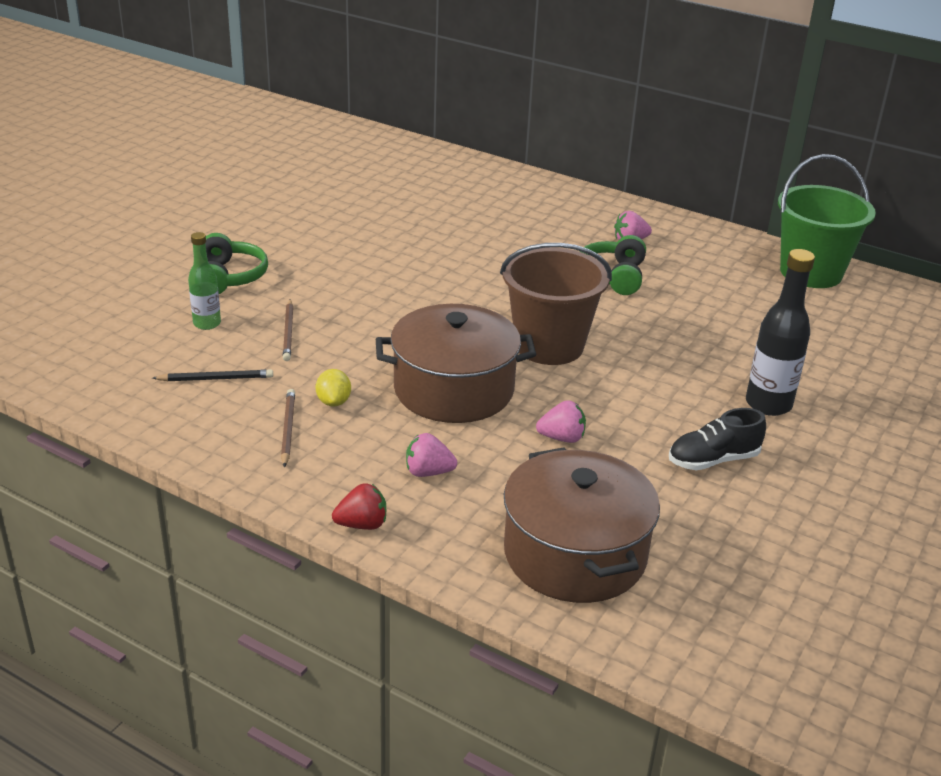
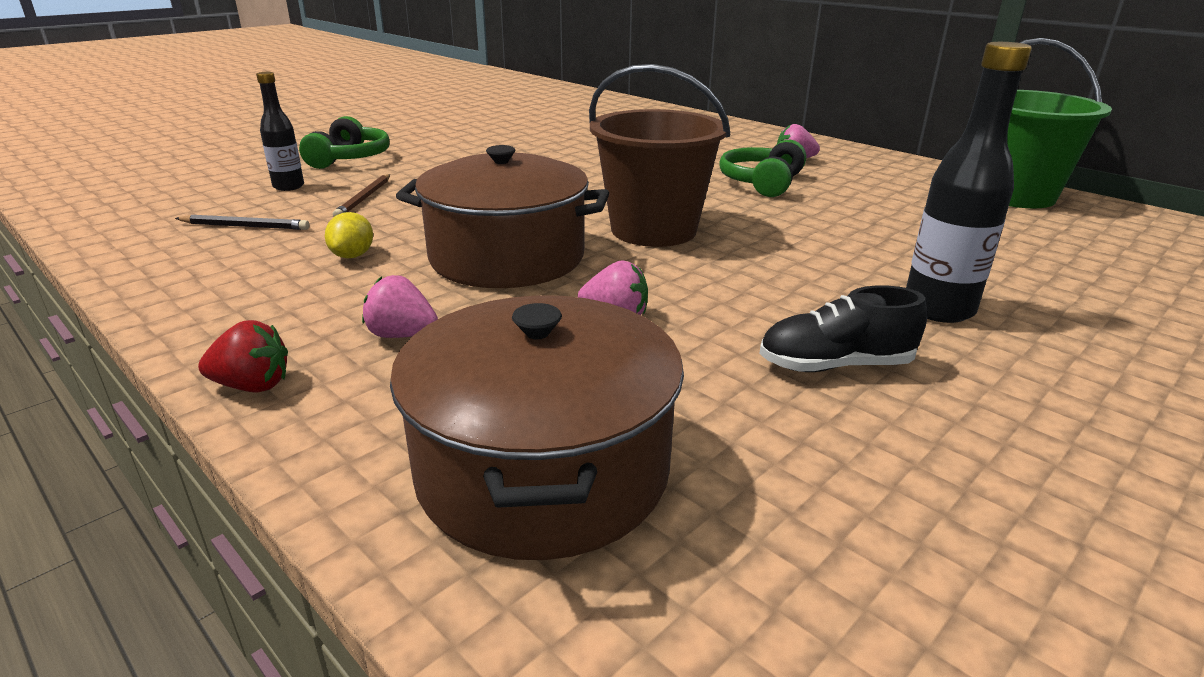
camera: 15 degrees right, 5 degrees down
(207, 324) = (288, 186): green bottle -> black bottle
(287, 429) = (271, 275): brown pencil -> none

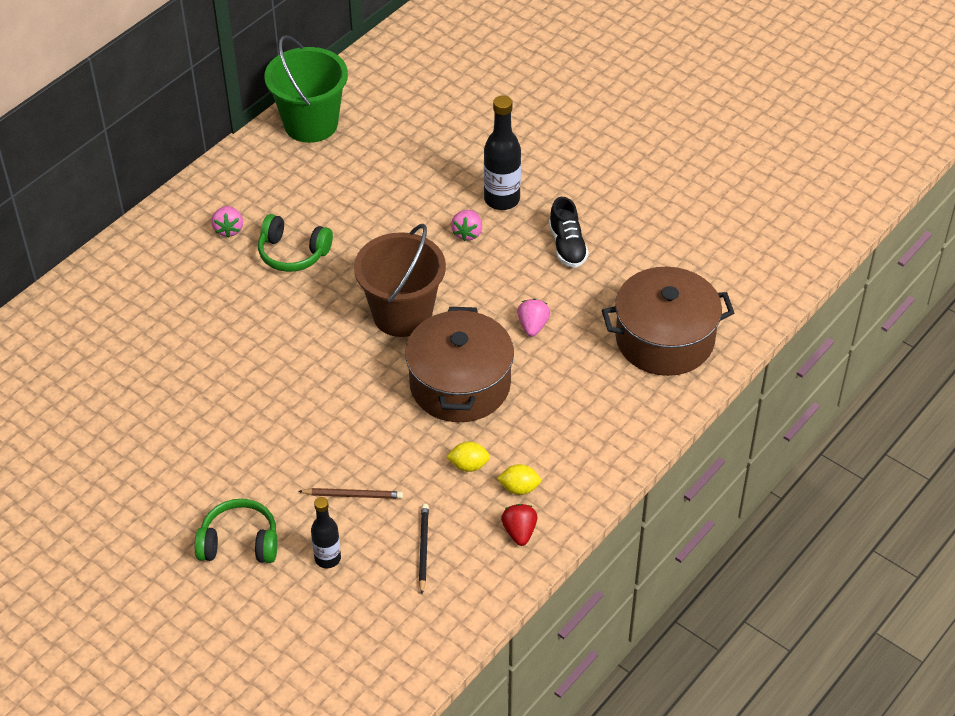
camera: 95 degrees left, 20 degrees up
(252, 386) = (627, 454): red strawberry -> red strawberry (519, 532)
(277, 285) = (519, 488): none -> yellow lemon
(402, 335) = (569, 410): pink strawberry -> pink strawberry (467, 233)

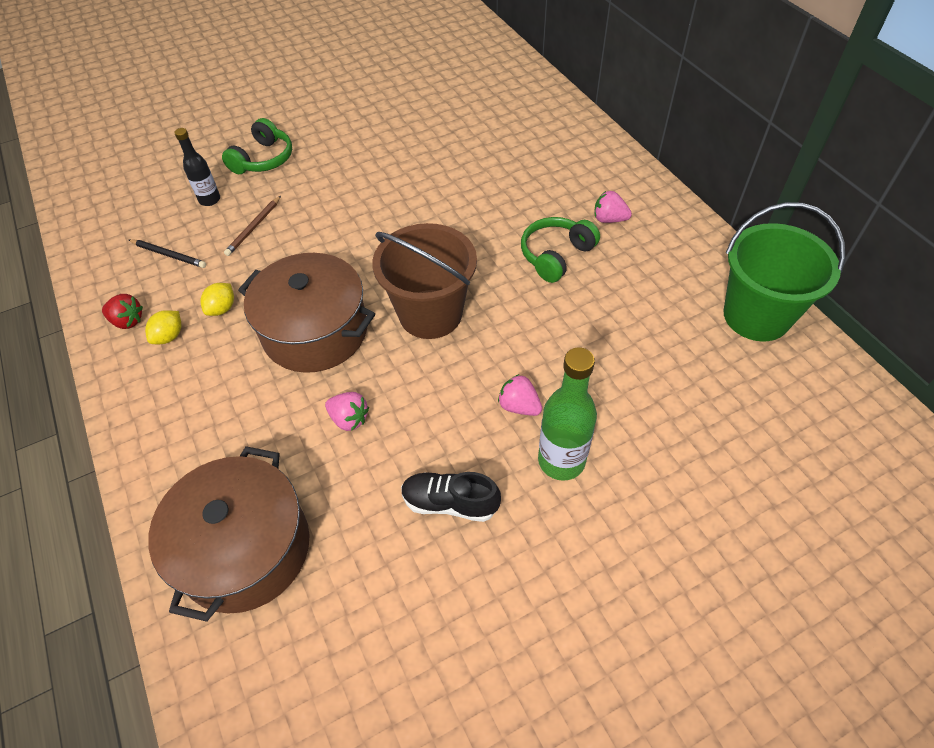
camera: 115 degrees right, 5 degrees up
(502, 199) = (561, 461): black bottle -> green bottle

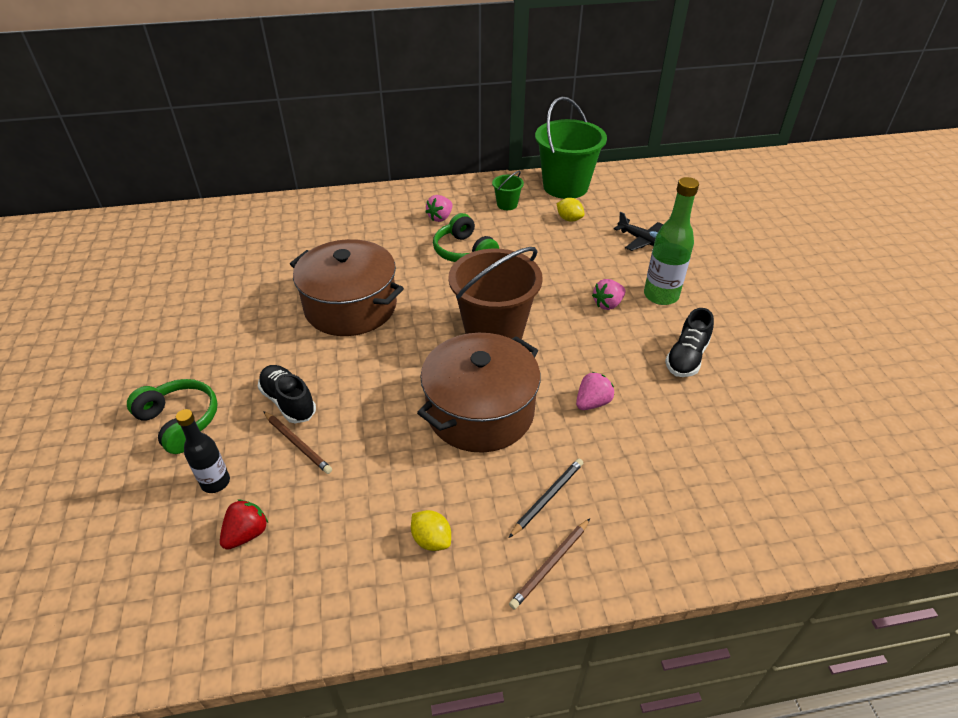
camera: 75 degrees left, 10 degrees down
(128, 321) = (385, 584): red strawberry -> red strawberry (247, 534)
(150, 422) = (550, 565): none -> brown pencil
(169, 255) = (291, 533): black pencil -> black pencil (547, 497)
(222, 308) = (412, 485): yellow lemon -> yellow lemon (569, 219)
(245, 548) = (713, 492): brown pot -> brown pot (351, 307)
(297, 206) = (288, 402): none -> black shoe
(673, 268) = (507, 204): none -> green bucket
(676, 424) = (642, 241): none -> black plane

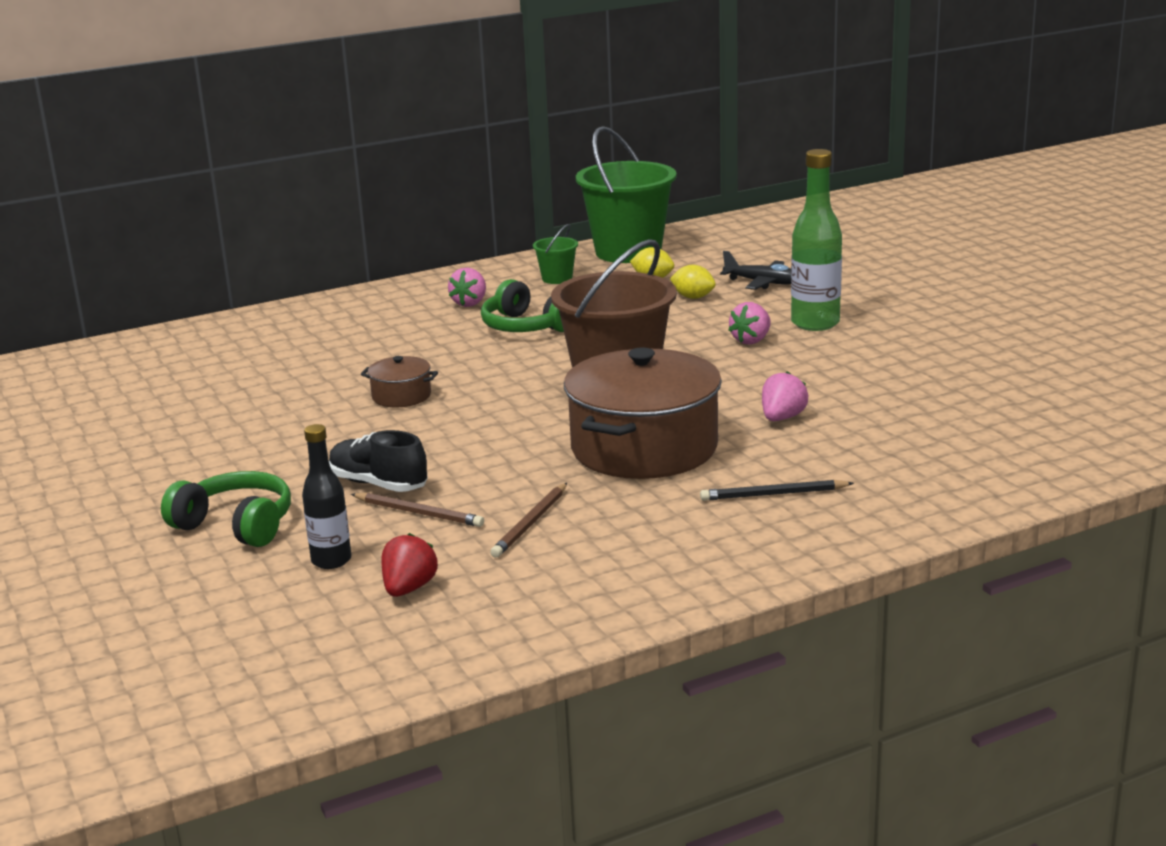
camera: 15 degrees left, 20 degrees down
(351, 307) = (401, 396): brown pot -> brown pot, size x0.44
(431, 539) = (652, 549): yellow lemon -> yellow lemon (693, 297)
(547, 497) = (773, 494): black pencil -> black pencil turned 120 degrees counterclockwise
(550, 565) = (809, 539): brown pencil -> brown pencil (531, 523)
(686, 357) = (877, 366): black shoe -> none

